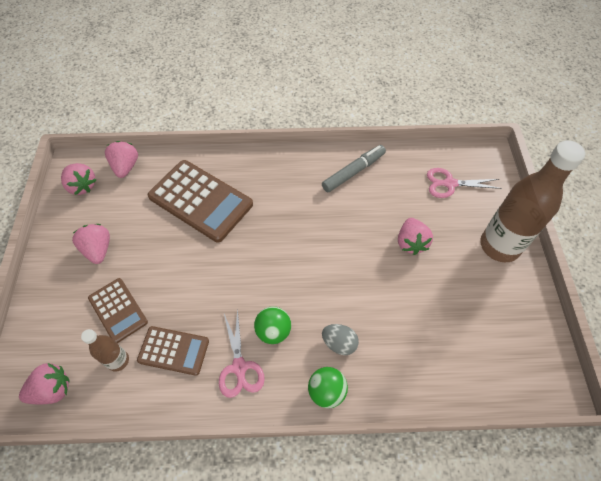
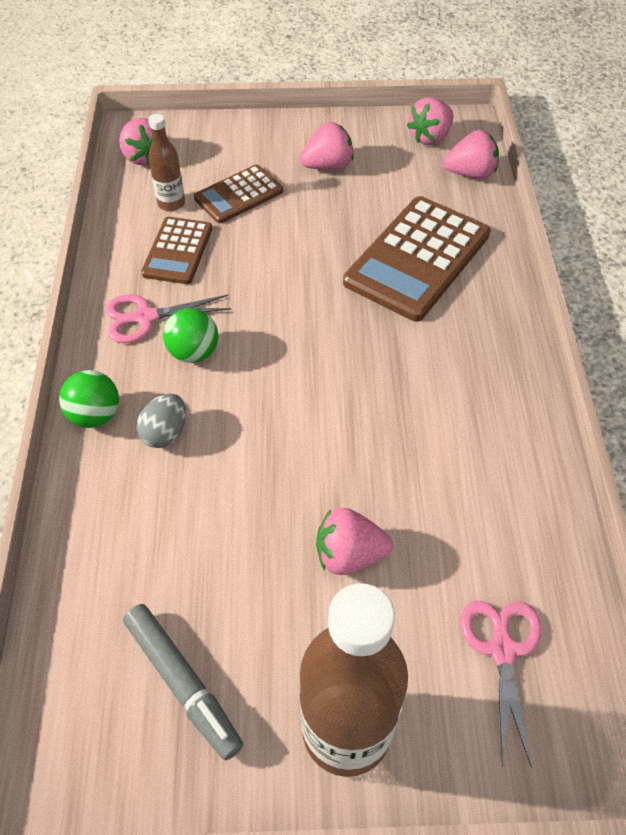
camera: 90 degrees right, 5 degrees down
(353, 172) = (507, 468): grey marker -> grey marker (183, 683)

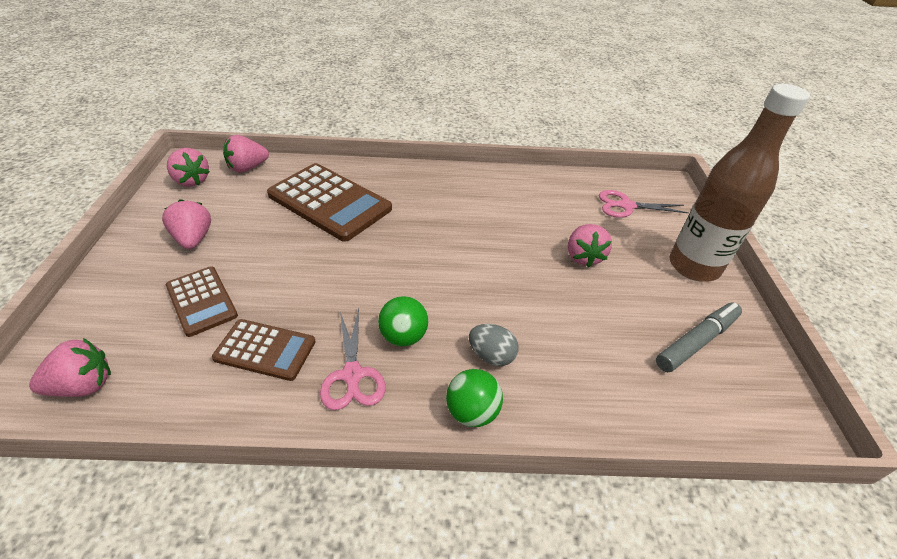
camera: 90 degrees left, 10 degrees down
(171, 203) = (186, 356): brown bottle -> none
(470, 173) = (248, 168): pink strawberry -> pink strawberry turned 120 degrees counterclockwise

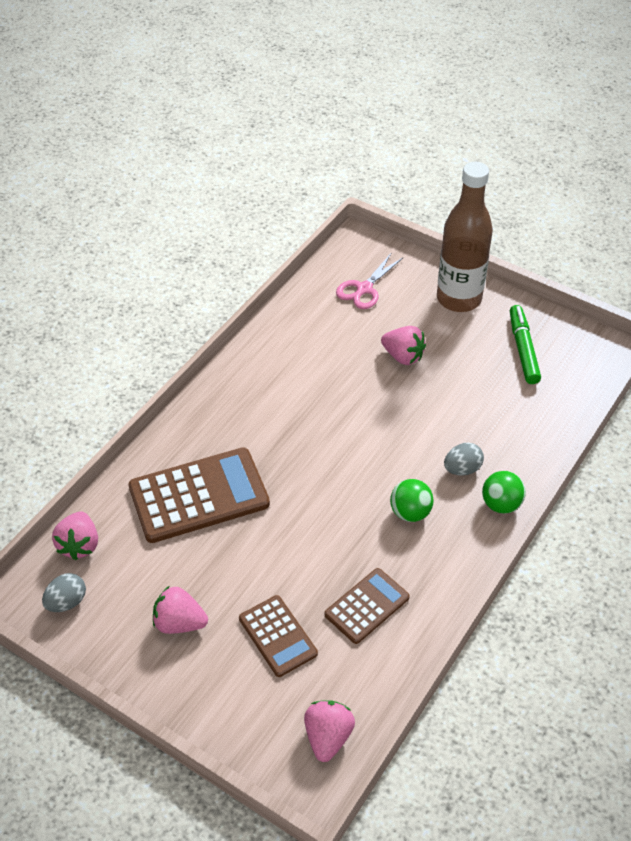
camera: 55 degrees left, 5 degrees up
(192, 181) = (67, 602): pink strawberry -> grey egg
(202, 301) = (278, 636): brown calculator -> brown calculator turned 60 degrees clockwise
(352, 376) = (428, 559): pink scissors -> none
(696, 341) = (523, 349): grey marker -> green marker

